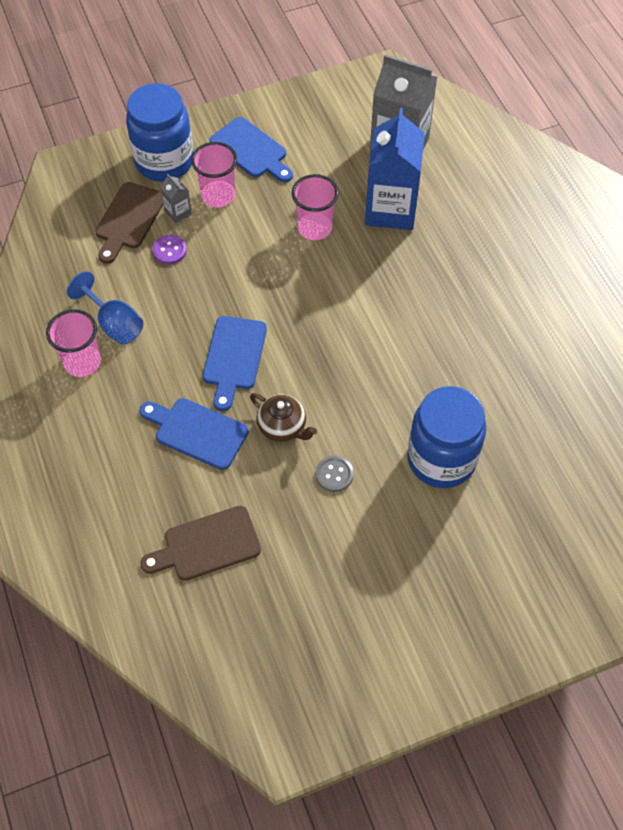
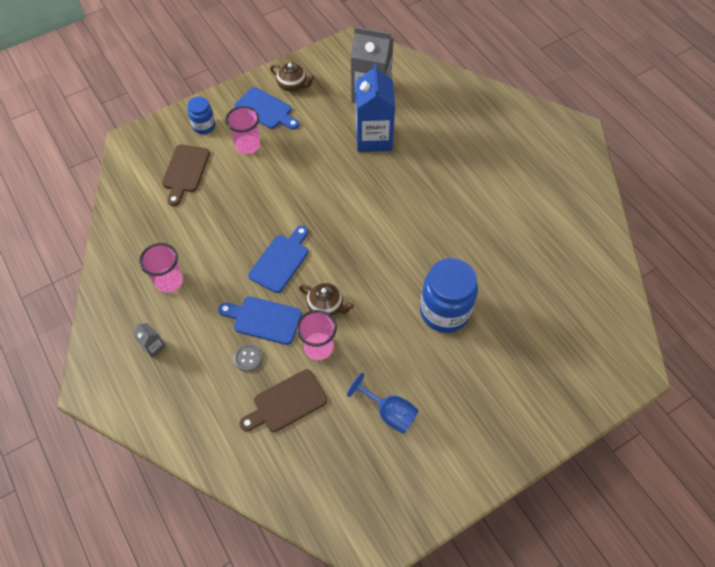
camera: 10 degrees left, 0 degrees up
(114, 324) = (188, 249): blue goblet -> blue goblet (389, 412)
(164, 161) = (204, 126): blue jar -> blue jar, size x0.53
(169, 250) = (219, 190): purple button -> none
(178, 212) = (220, 161): grey carton -> grey carton (153, 347)
(234, 357) = (281, 261): blue cutting board -> blue cutting board turned 150 degrees counterclockwise
(294, 121) = (293, 85): none -> brown teapot
(314, 228) = (322, 159): pink cup -> pink cup (318, 347)
(334, 474) = (370, 335): grey button -> grey button (248, 358)

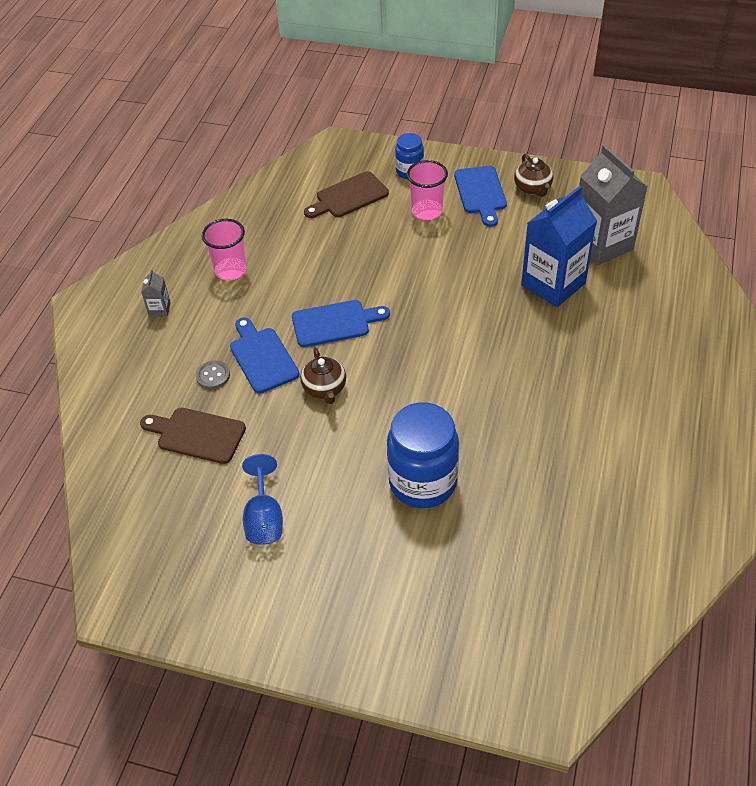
camera: 50 degrees right, 10 degrees down
(318, 347) = (276, 415): pink cup -> none

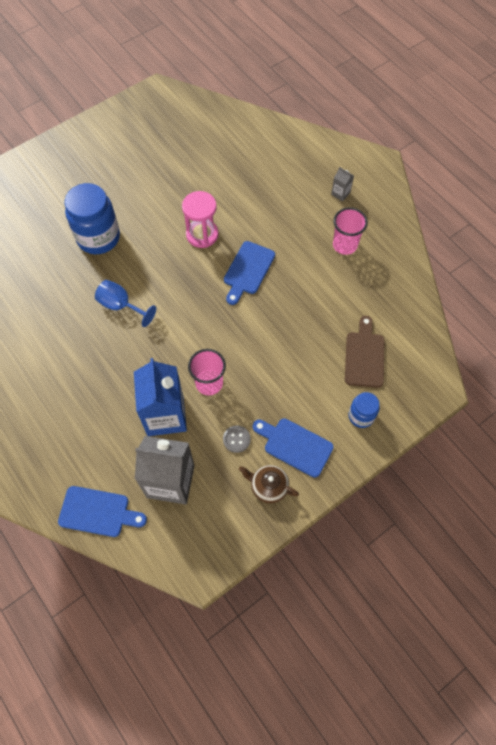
camera: 125 degrees right, 15 degrees up
(197, 435) = (226, 163): brown cutting board -> none
(213, 376) = (261, 191): grey button -> grey button (236, 439)
(262, 357) = (254, 220): blue cutting board -> blue cutting board (98, 512)
(264, 518) = (146, 163): blue goblet -> blue goblet (121, 306)
(325, 389) = (202, 234): brown teapot -> pink hourglass
(427, 211) = (305, 394): pink cup -> pink cup (209, 383)

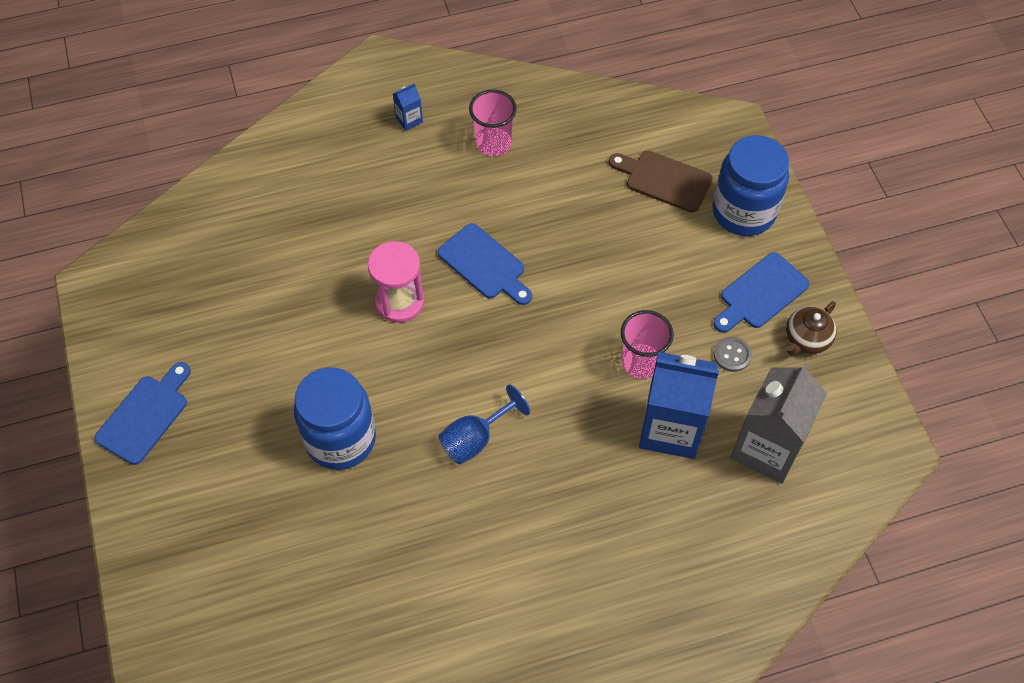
camera: 70 degrees left, 5 degrees down
(98, 512) = (785, 549): blue cutting board -> blue cutting board (145, 415)
(340, 193) = (409, 120): grey carton -> blue carton
(361, 416) = (743, 212): blue jar -> blue jar, size x1.87

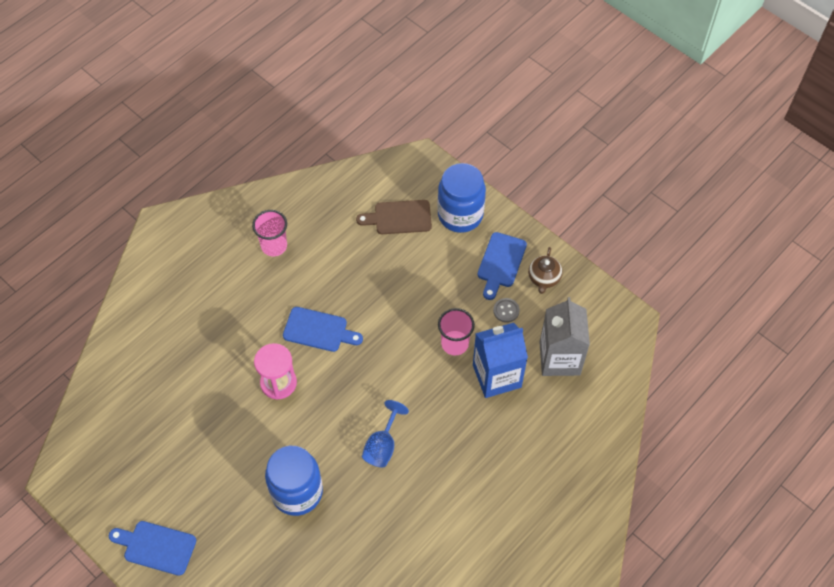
camera: 30 degrees left, 0 degrees up
(145, 415) = (156, 547): blue cutting board -> blue cutting board turned 75 degrees counterclockwise
(409, 120) = (207, 256): blue carton -> none

